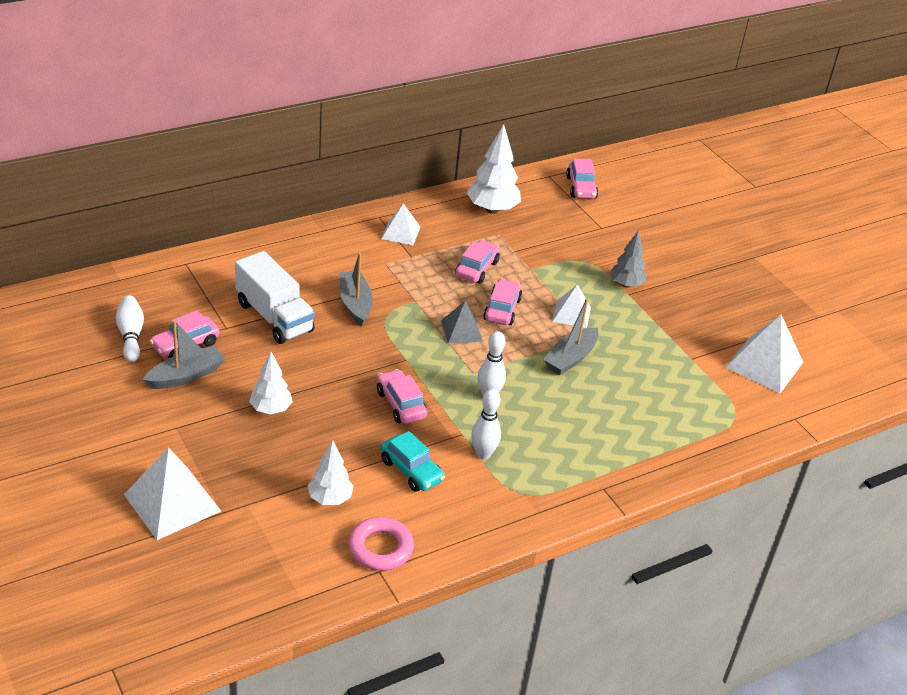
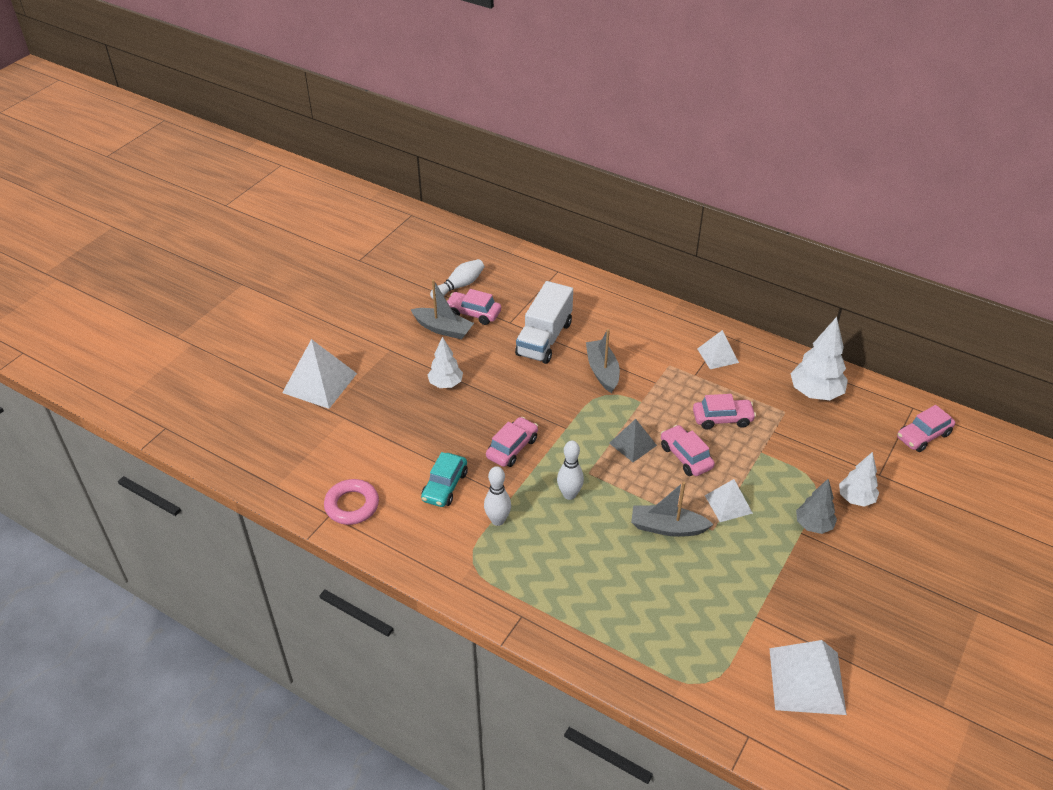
camera: 65 degrees right, 5 degrees up
(330, 499) = (381, 456): white tree -> white tree (855, 499)
(355, 304) = (602, 371): grey boat -> grey boat turned 60 degrees counterclockwise
(502, 309) = (686, 457): pink car -> pink car turned 105 degrees counterclockwise

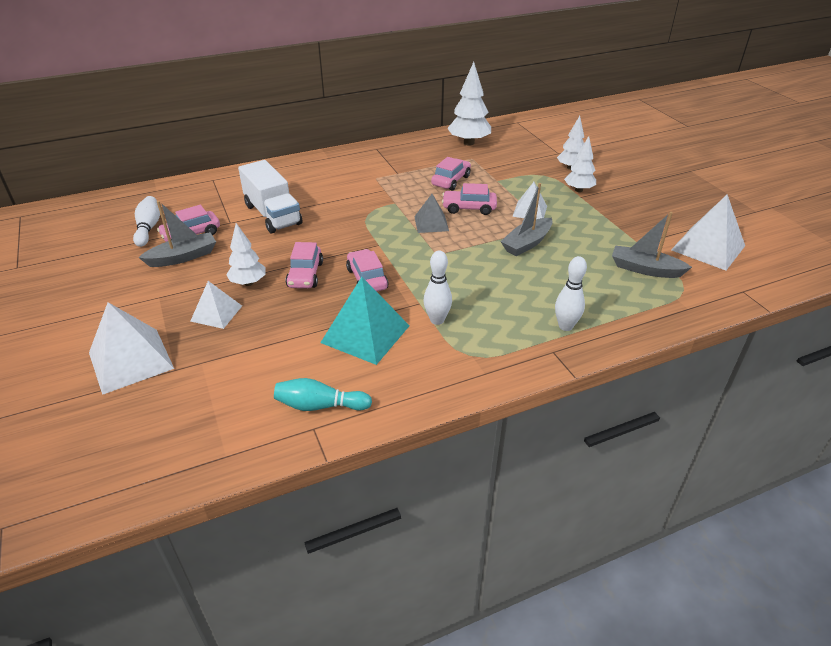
camera: 55 degrees left, 5 degrees down
(352, 505) = (320, 406): pink ring -> turquoise bowling pin
(445, 486) = (365, 334): turquoise car -> turquoise pyramid
(569, 494) = (449, 272): white bowling pin -> white bowling pin (565, 326)
(602, 371) = (343, 205): grey boat -> grey boat (645, 269)
(717, 355) = (392, 158): white pyramid -> white pyramid (216, 313)
(813, 525) = (578, 190): grey tree -> white tree
(923, 436) = (542, 128): pink car -> pink car (305, 275)

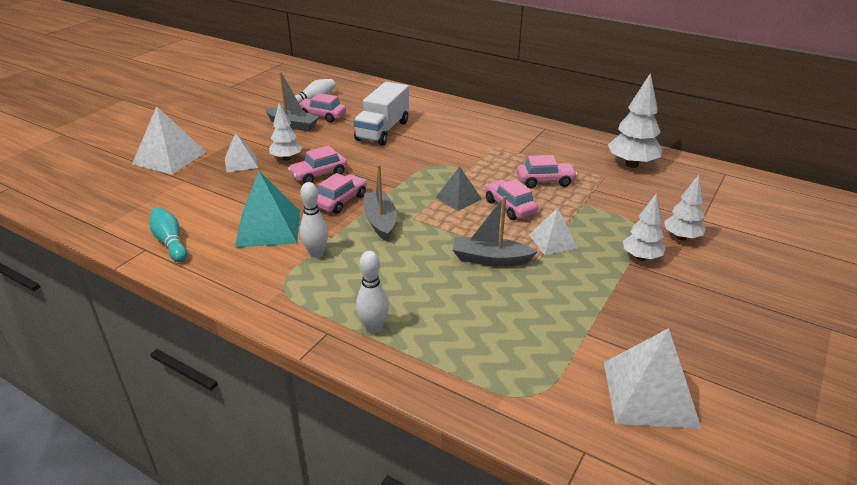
camera: 55 degrees right, 5 degrees down
(645, 269) = (536, 353): grey boat -> grey boat (380, 221)

